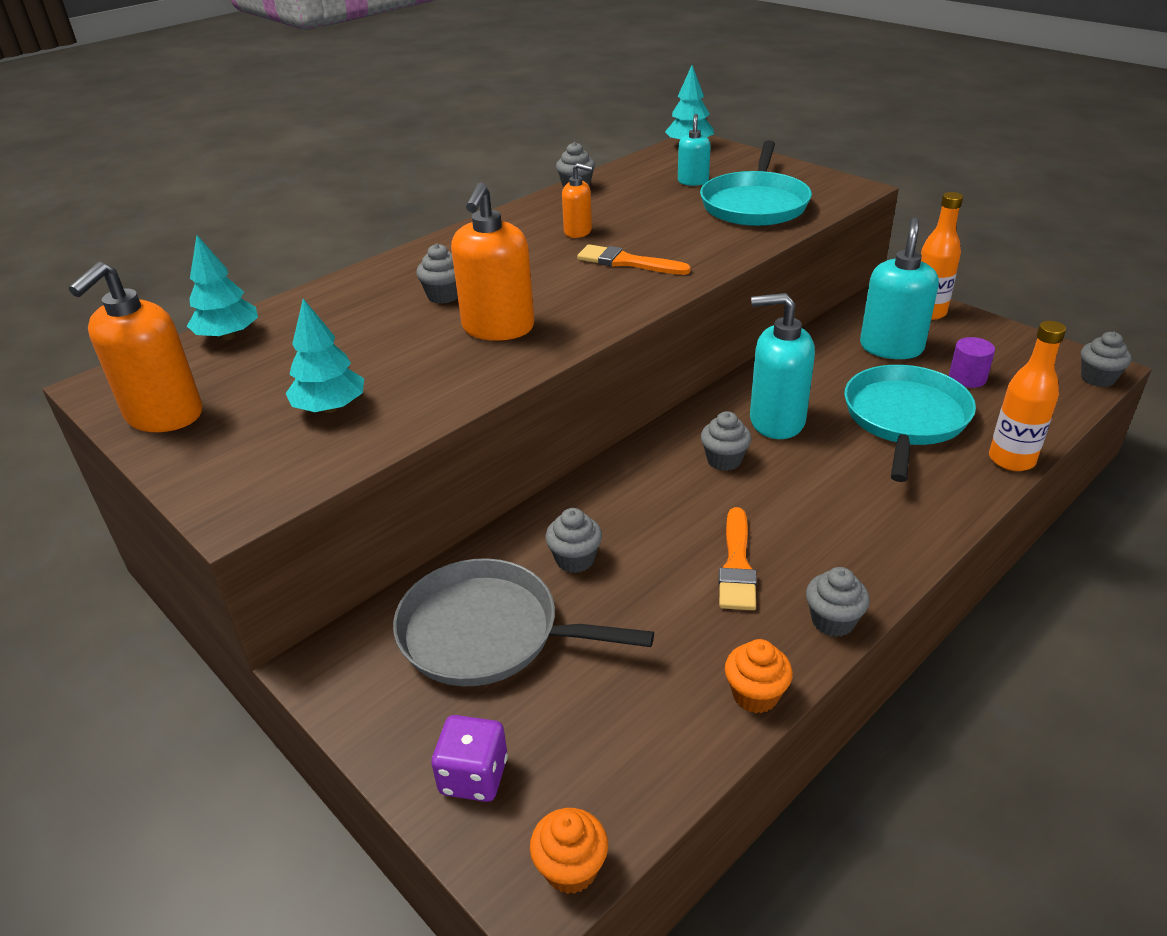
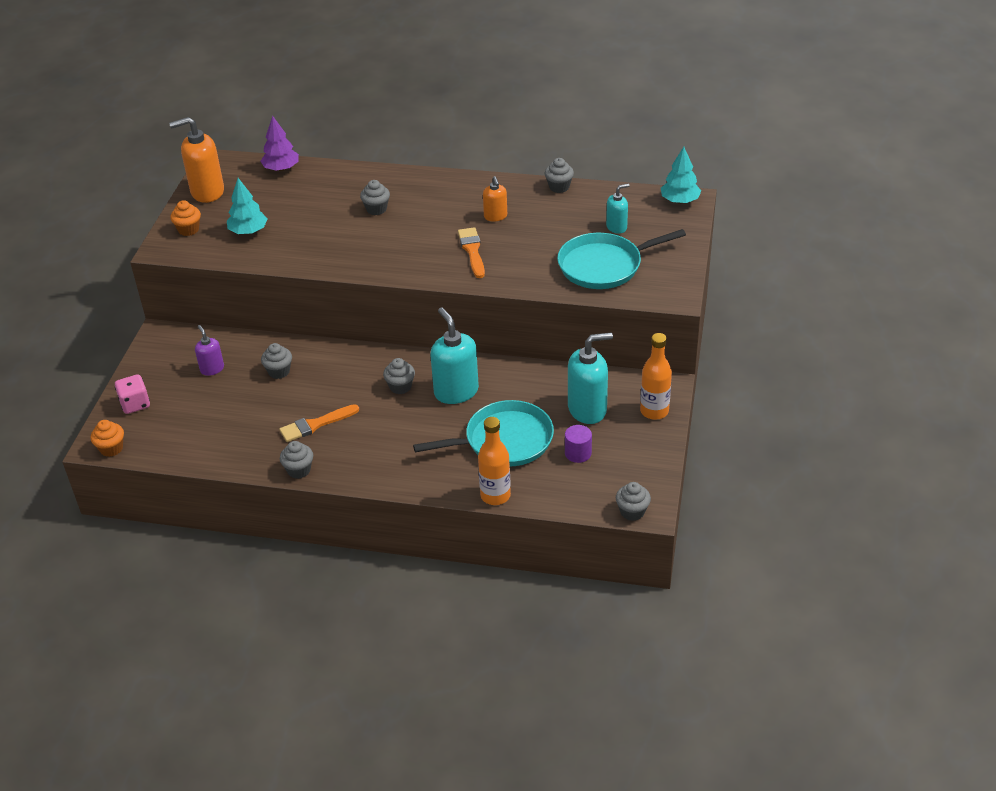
camera: 55 degrees right, 5 degrees up
(228, 336) = (281, 168): turquoise tree -> purple tree
(474, 776) = (135, 404): purple dice -> pink dice
(487, 633) = (212, 369): grey pan -> purple soap dispenser
(498, 328) = (358, 242): orange soap dispenser -> none
(755, 695) = (232, 463): orange cupcake -> orange cupcake (188, 230)

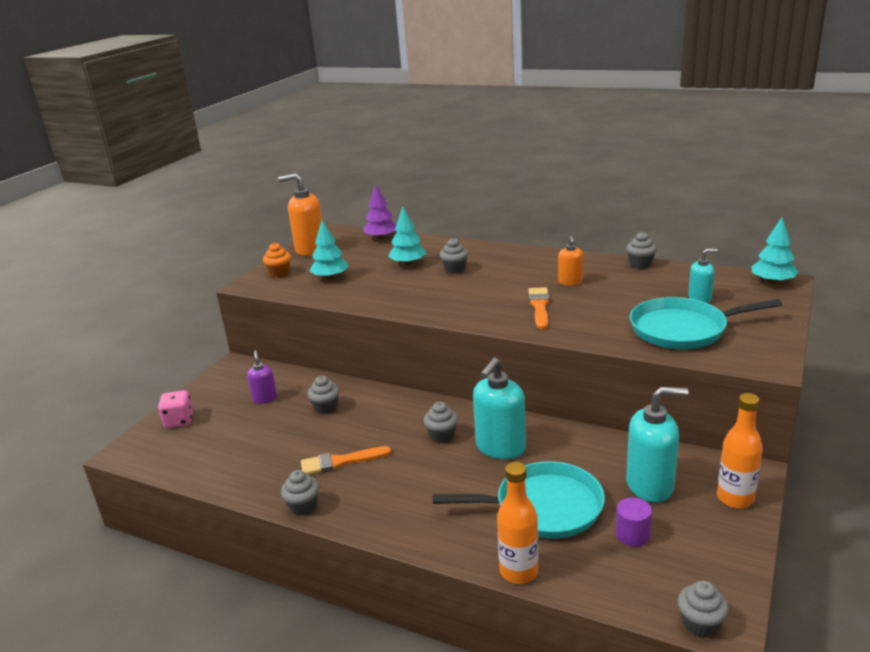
camera: 15 degrees right, 15 degrees down
(111, 448) = (133, 458): orange cupcake -> none
(325, 205) = (408, 263): none -> turquoise tree
(456, 391) = (500, 447): turquoise soap dispenser -> turquoise soap dispenser turned 135 degrees counterclockwise

